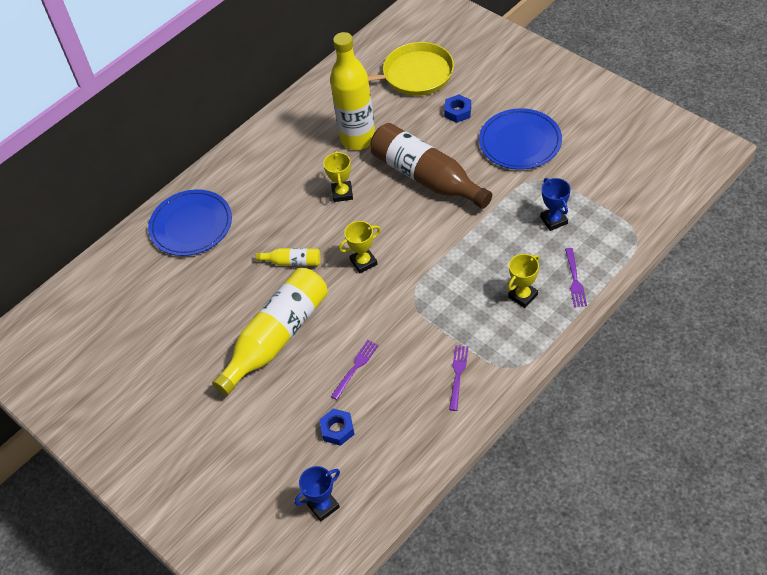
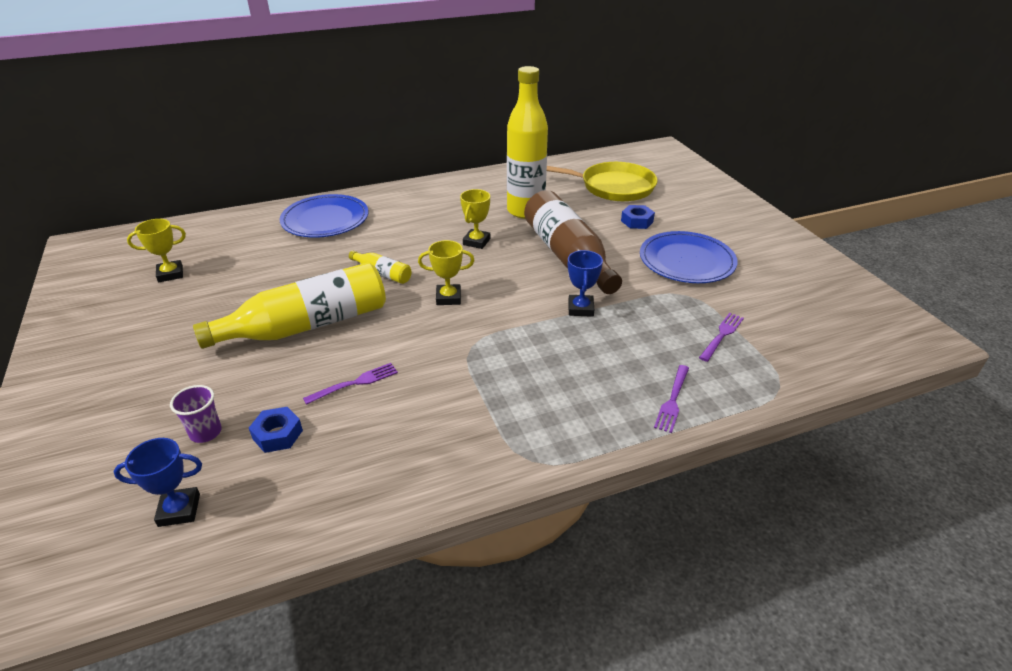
camera: 20 degrees right, 15 degrees down
(287, 452) = (206, 432): none -> purple cup
(458, 375) = (458, 439): purple fork -> purple fork (722, 335)
(523, 296) = (597, 391): yellow trophy -> yellow trophy (170, 274)
(554, 220) = (682, 335): blue trophy -> blue trophy (580, 309)

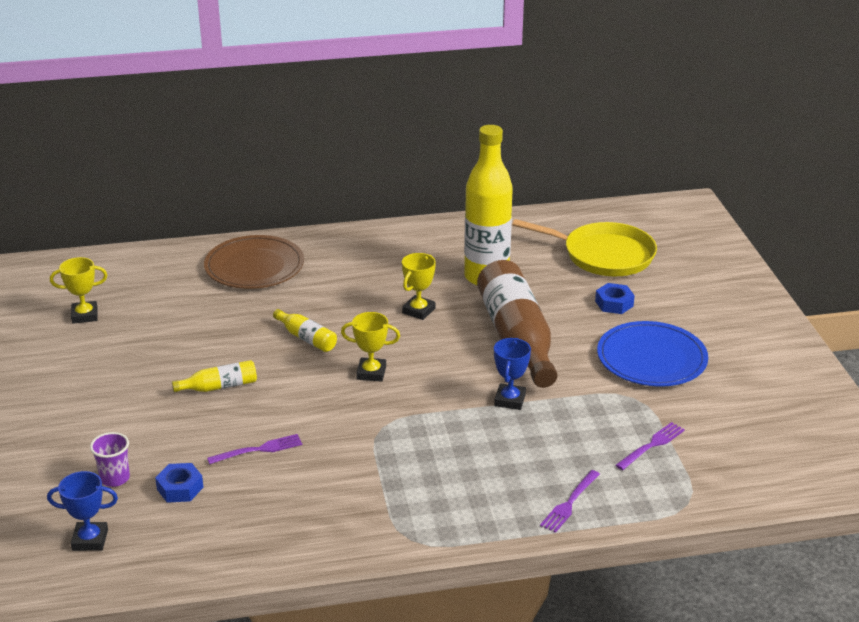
camera: 10 degrees right, 5 degrees down
(307, 325) = (219, 386): yellow bottle -> yellow bottle, size x0.45
(325, 220) = (254, 266): blue plate -> brown plate

